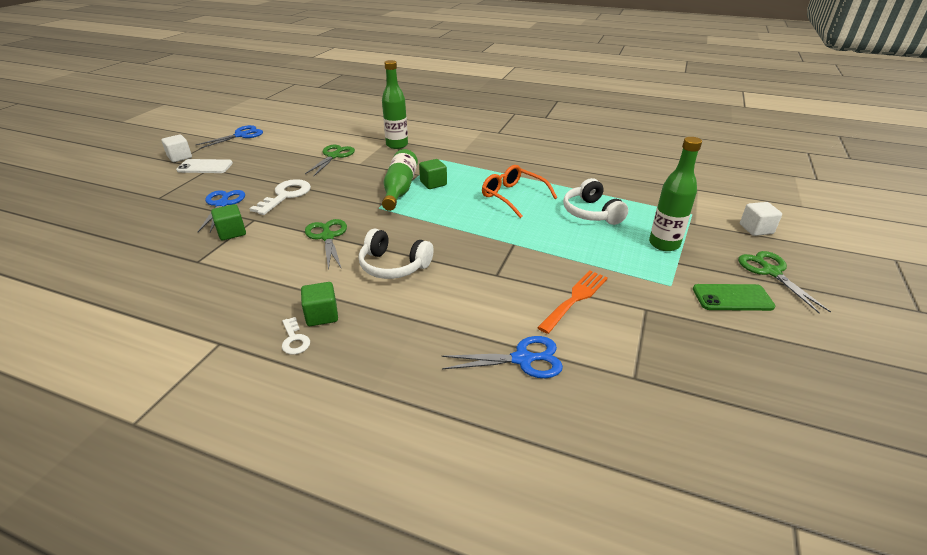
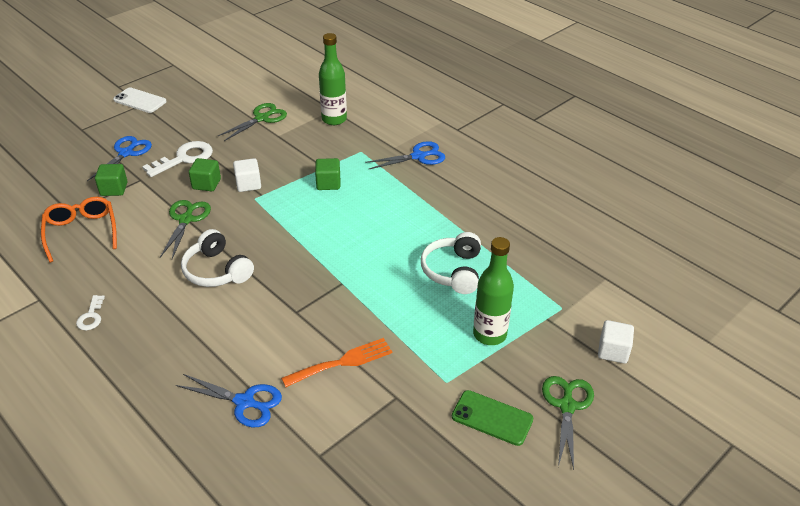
camera: 25 degrees right, 5 degrees up
(180, 157) = (126, 82): white cube -> white cube (248, 184)
(241, 135) = (196, 65): blue scissors -> blue scissors (418, 156)
(322, 315) = (125, 301): green cube -> green cube (206, 184)
(399, 189) = (291, 181): green bottle -> none
(513, 196) = (392, 225): orange glasses -> orange glasses (81, 232)

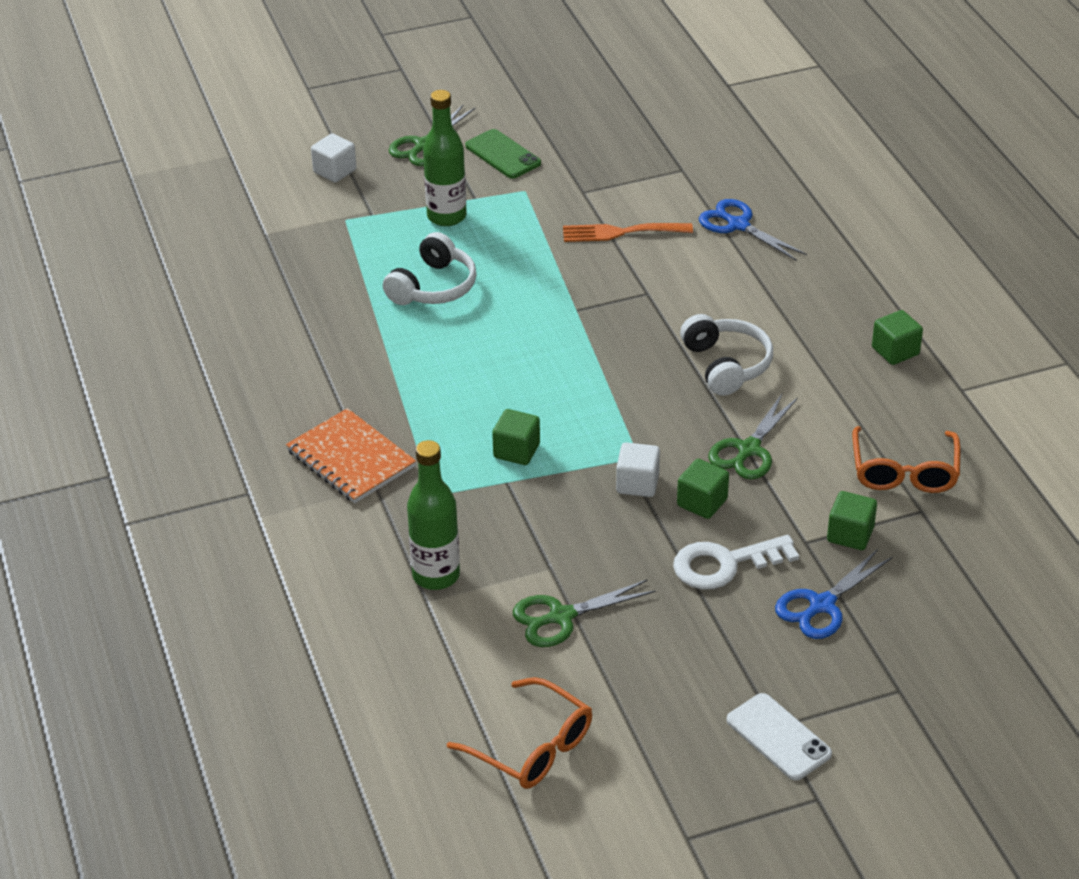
camera: 155 degrees left, 0 degrees up
(91, 316) = (895, 351): white key -> green cube
(251, 75) = (532, 747): none -> orange glasses
(418, 156) = (351, 459): blue scissors -> orange notebook

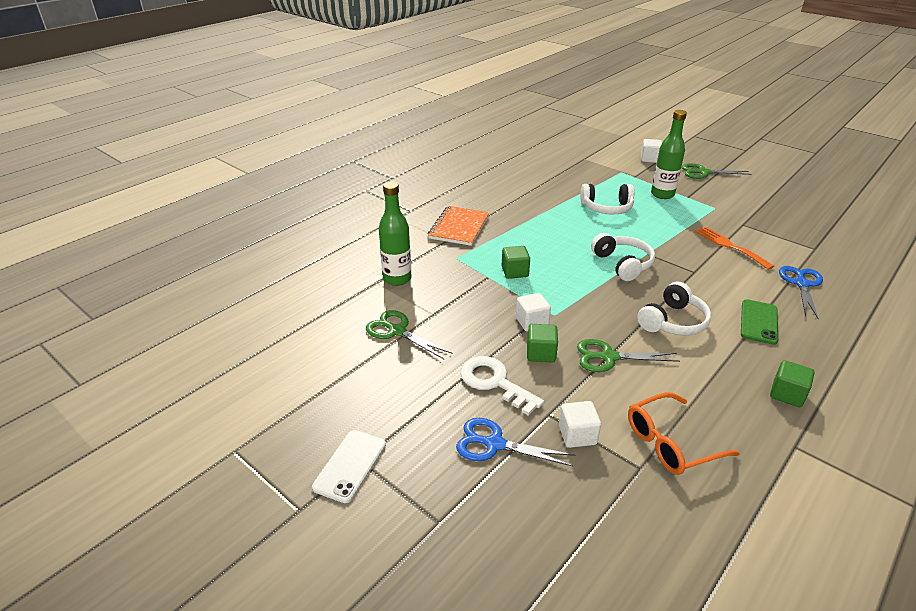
camera: 60 degrees right, 5 degrees down
(503, 155) = (731, 193): green phone -> green phone (759, 322)
(532, 747) = (284, 356): orange glasses -> none
(581, 344) = (622, 264): none -> white headphones
(850, 534) = (577, 435): green cube -> white cube

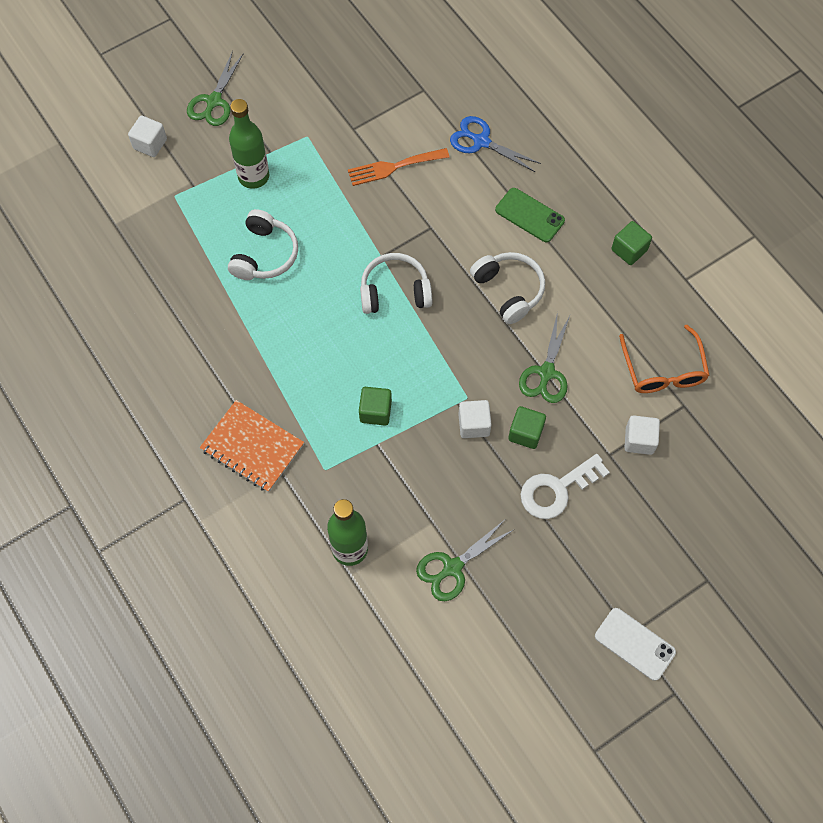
camera: 75 degrees left, 30 degrees up
(494, 444) = (635, 513): blue scissors -> none

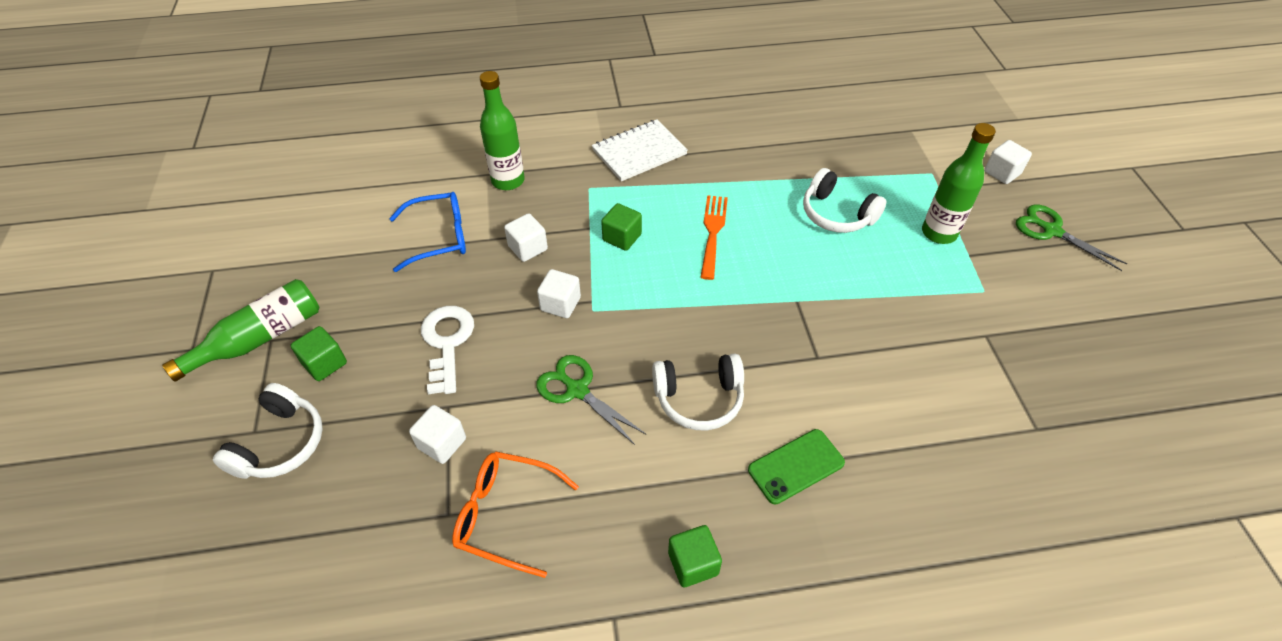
camera: 115 degrees right, 15 degrees down
(252, 447) = (639, 152): orange notebook -> white notebook
(393, 167) = (917, 353): orange fork -> orange fork (713, 232)
(395, 291) = (747, 296): white headphones -> white headphones (280, 443)
(426, 483) = (528, 248): none -> white cube
(452, 567) = (439, 237): green scissors -> blue glasses
(481, 141) = (932, 460): blue scissors -> none
(525, 433) = (523, 342): green cube -> green cube (324, 363)
(634, 644) = (259, 338): white phone -> green bottle

